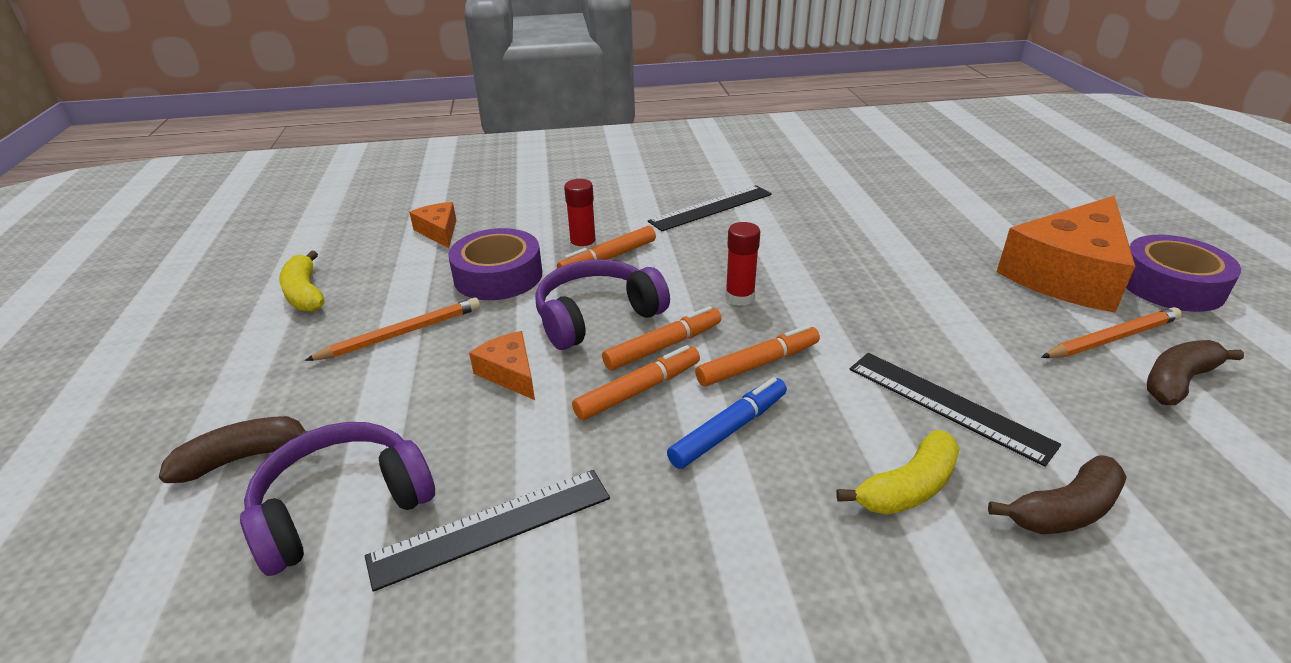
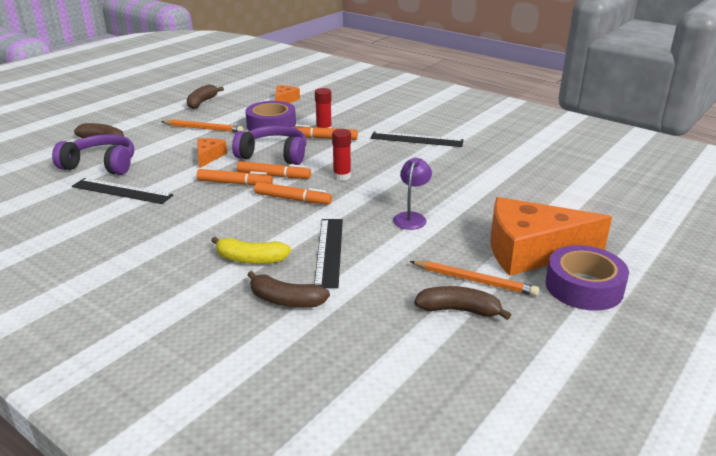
camera: 45 degrees right, 5 degrees down
(305, 293) = (202, 102): yellow banana -> brown banana
(729, 430) = (235, 210): blue marker -> none
(914, 304) = (411, 217): none -> purple lamp

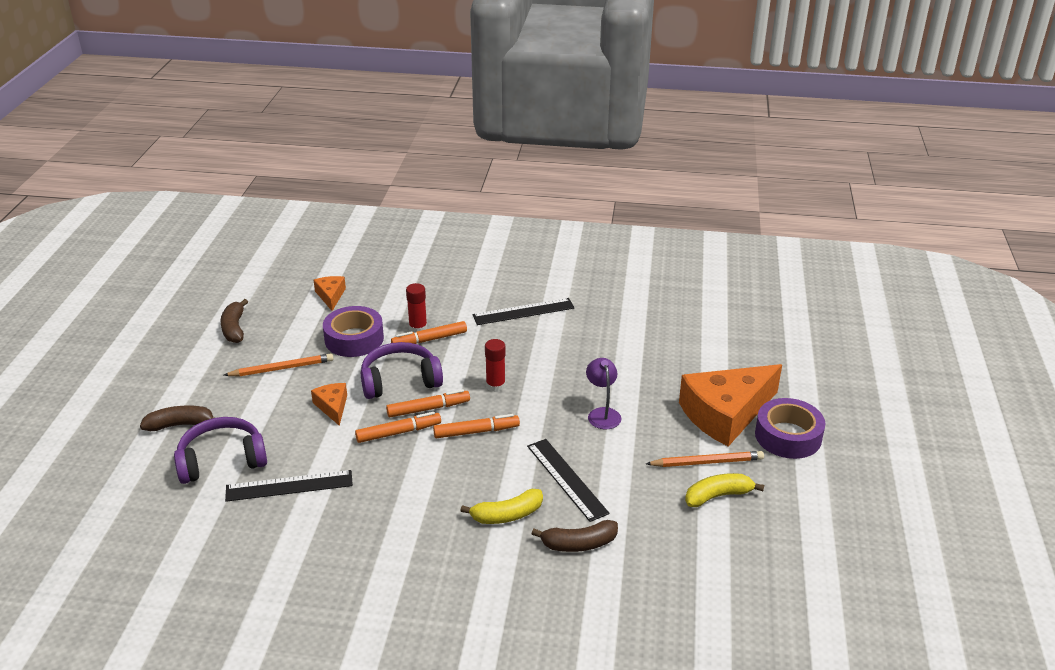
camera: 30 degrees left, 5 degrees up
(459, 310) = (718, 496): brown banana -> yellow banana

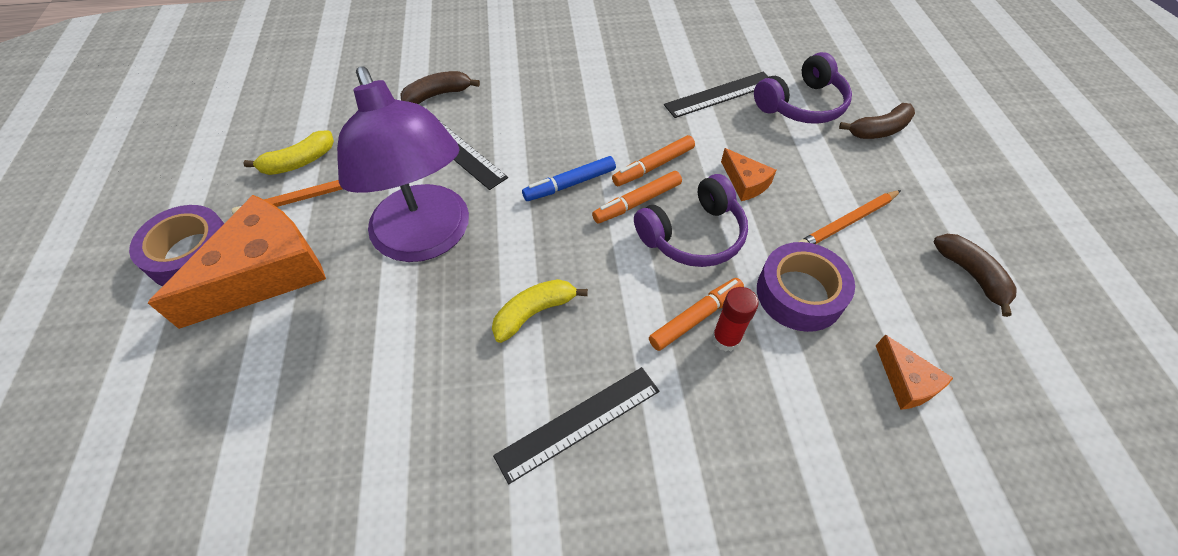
camera: 165 degrees right, 20 degrees up
(476, 432) = (569, 184): orange marker -> blue marker
(495, 386) = (571, 254): red glue stick -> none
(507, 515) = (509, 106): yellow banana -> yellow banana (534, 313)
(602, 413) = (426, 239): purple lamp -> purple lamp, size x2.43

